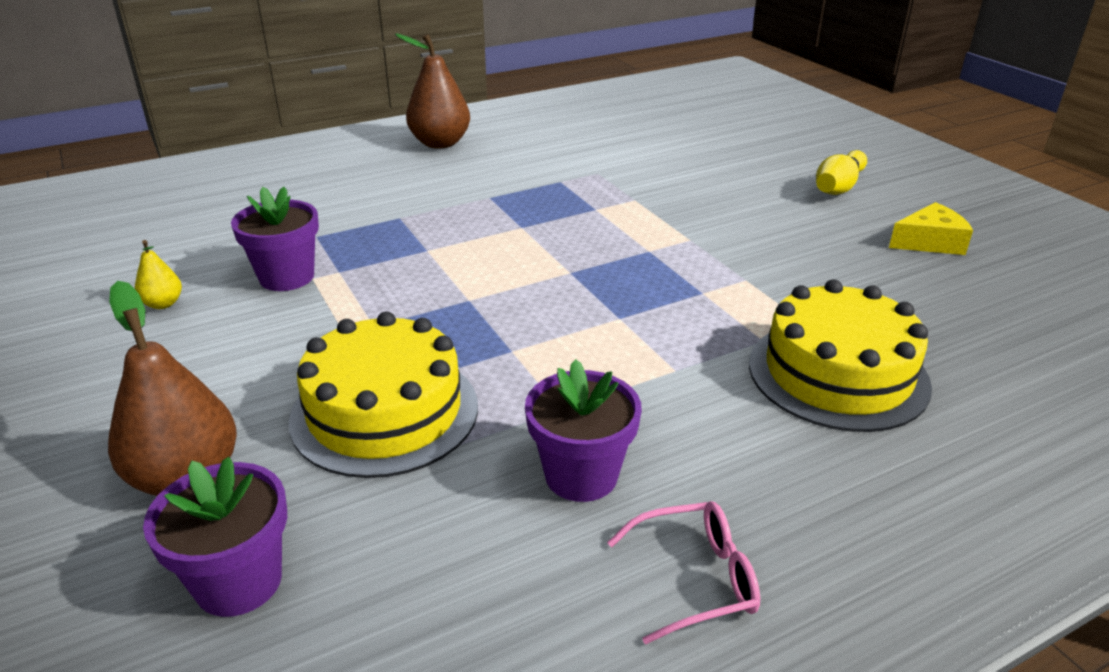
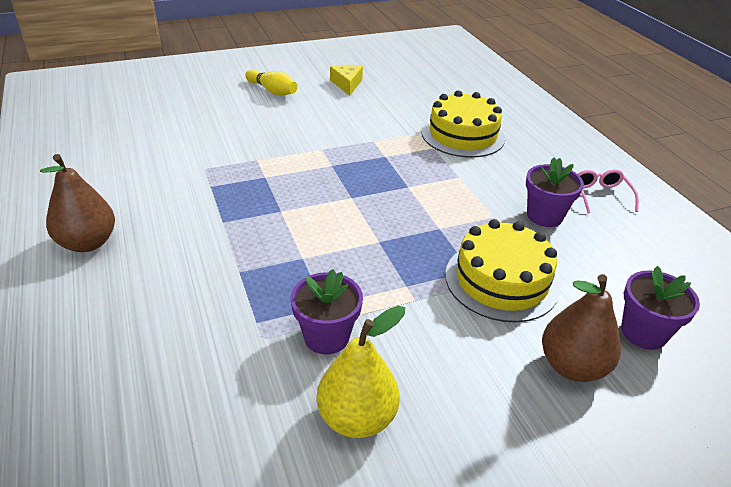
camera: 85 degrees left, 5 degrees up
(163, 304) = (357, 418): yellow pear -> yellow pear, size x2.05

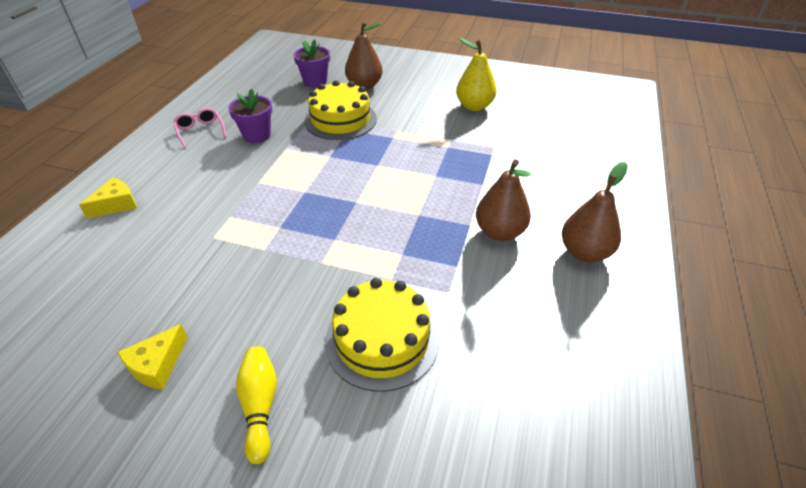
camera: 140 degrees left, 5 degrees up
(187, 227) = (499, 232): none -> brown pear
(326, 337) = (460, 134): purple flower pot -> none
(462, 135) = (184, 217): yellow cake -> yellow cake (382, 340)
(522, 123) = (116, 204): none -> yellow cheese
(600, 195) = (200, 131): pink glasses -> pink glasses turned 120 degrees clockwise

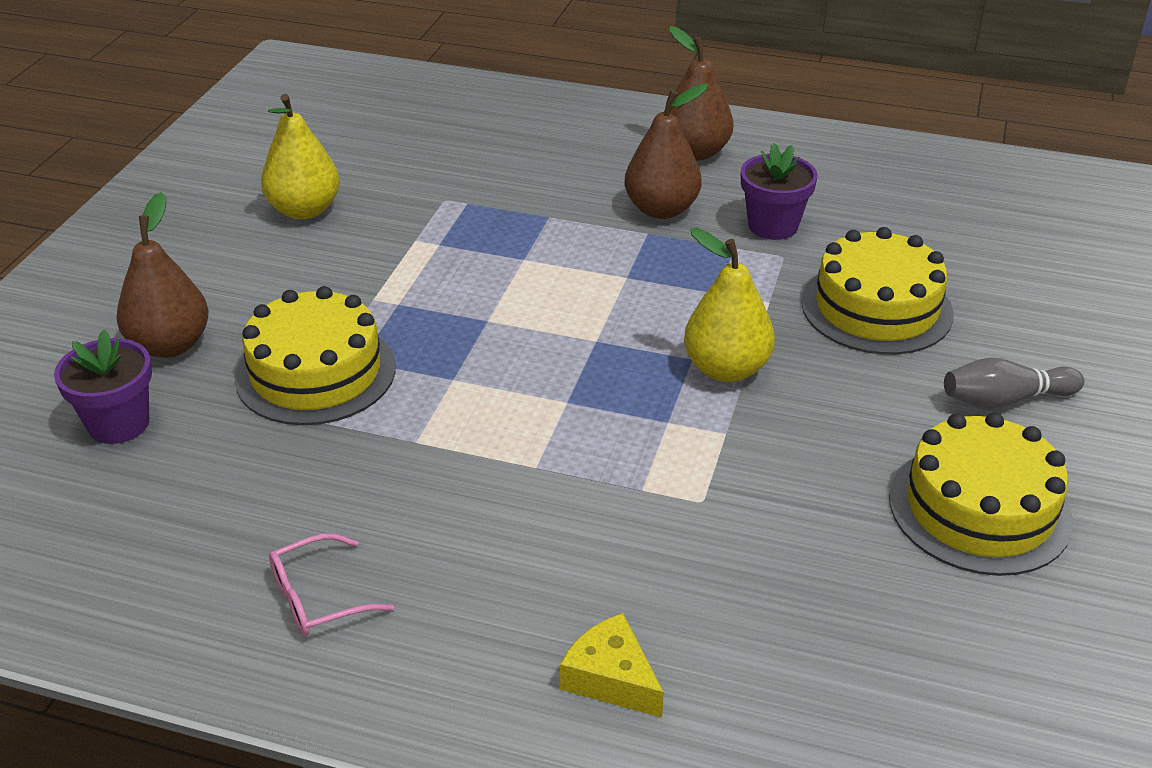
camera: 90 degrees left, 5 degrees down
(157, 365) = (979, 509): yellow cheese -> yellow cake
(257, 135) = (357, 492): purple flower pot -> purple flower pot (773, 226)
(260, 406) = (1005, 399): yellow bowling pin -> grey bowling pin
(322, 253) = (726, 369): none -> yellow pear

